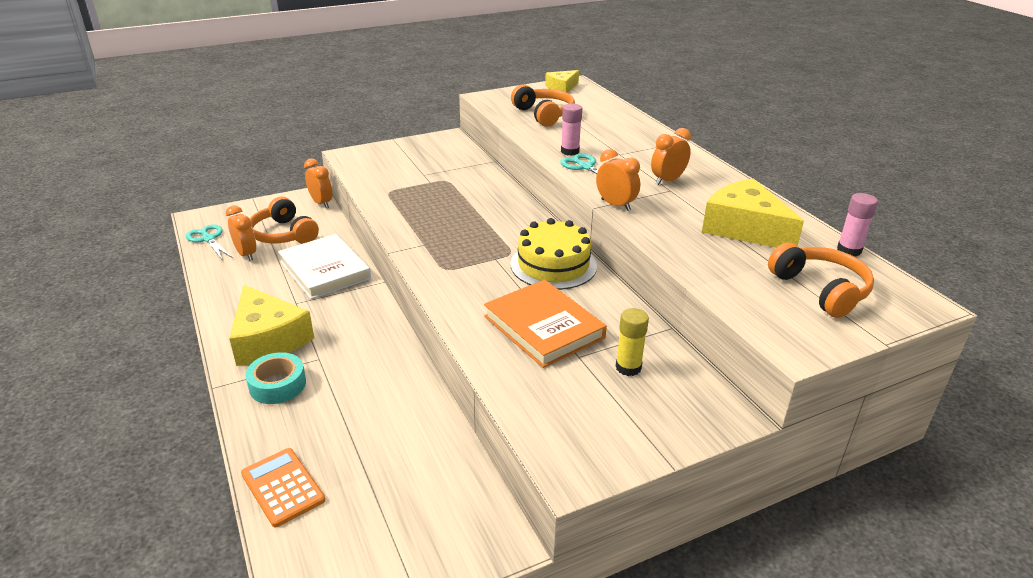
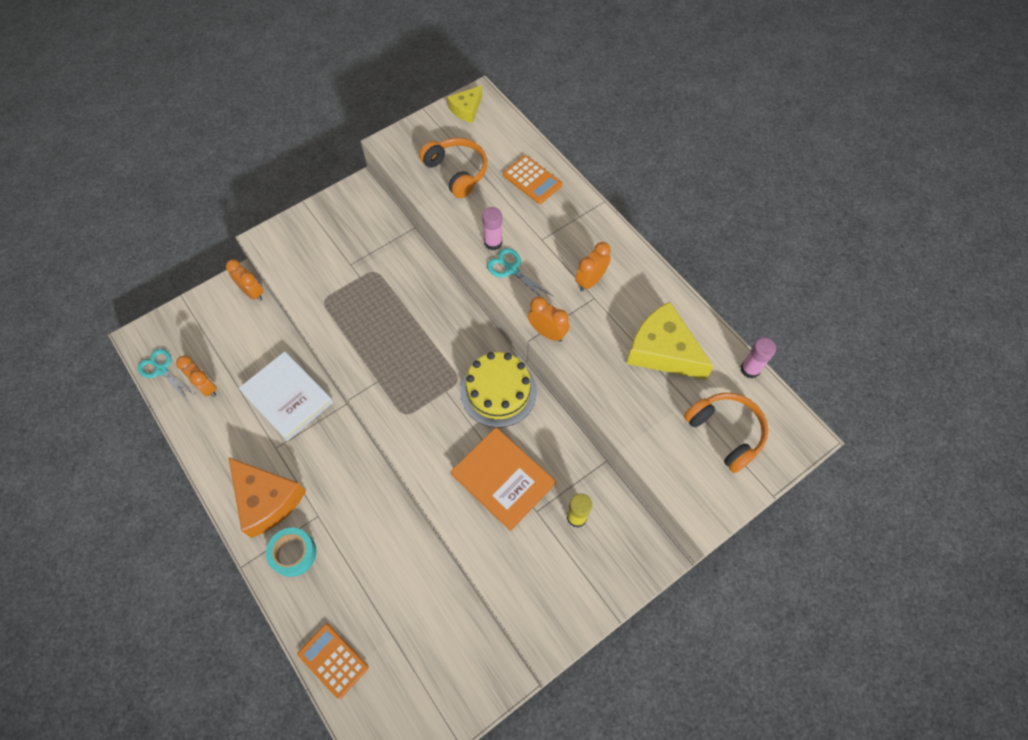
camera: 10 degrees left, 30 degrees up
(268, 339) = (267, 500): yellow cheese -> orange cheese
(284, 234) = (232, 350): orange headphones -> none
(616, 124) = (532, 180): none -> orange calculator

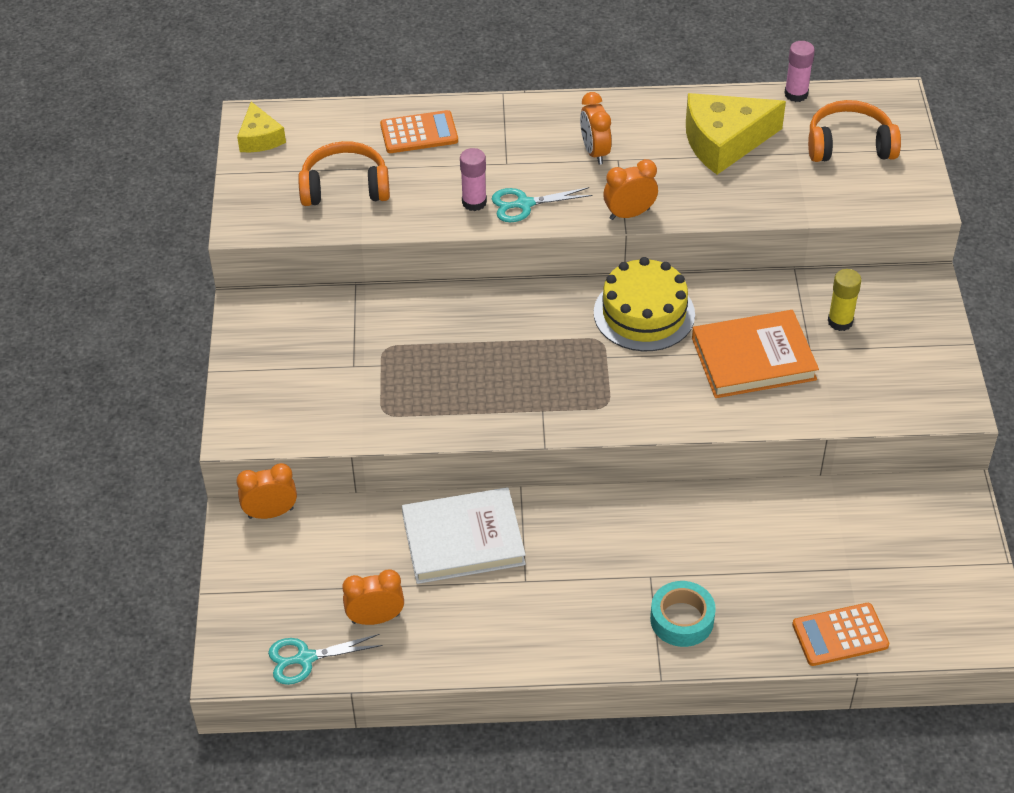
camera: 55 degrees left, 15 degrees down
(267, 500) = (591, 618): orange cheese -> none

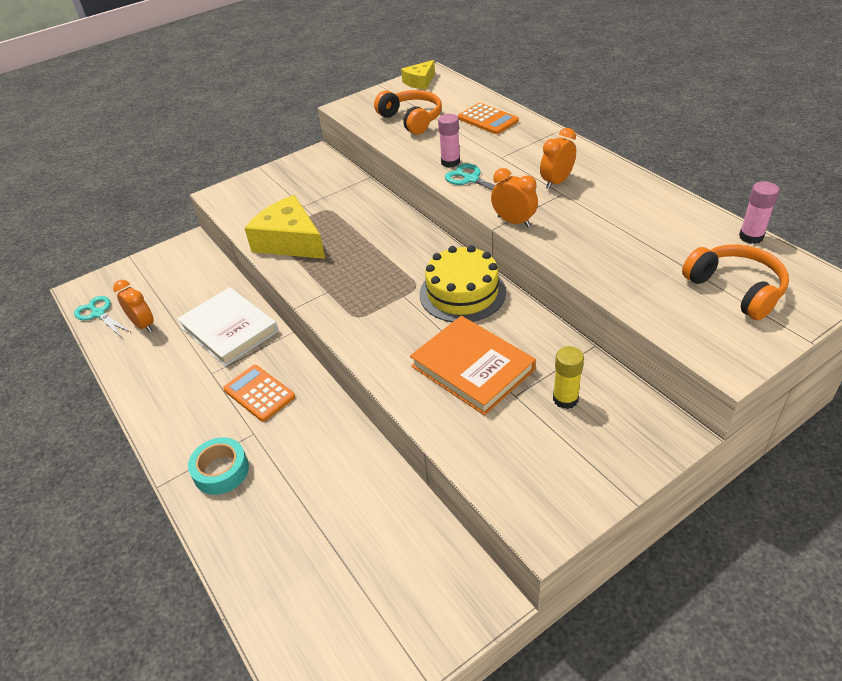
camera: 60 degrees right, 5 degrees down
(271, 513) = (202, 250): orange clock -> none
(724, 142) = (646, 228): yellow cheese -> yellow cheese (290, 241)
(840, 635) = (260, 584): orange calculator -> orange calculator (259, 393)

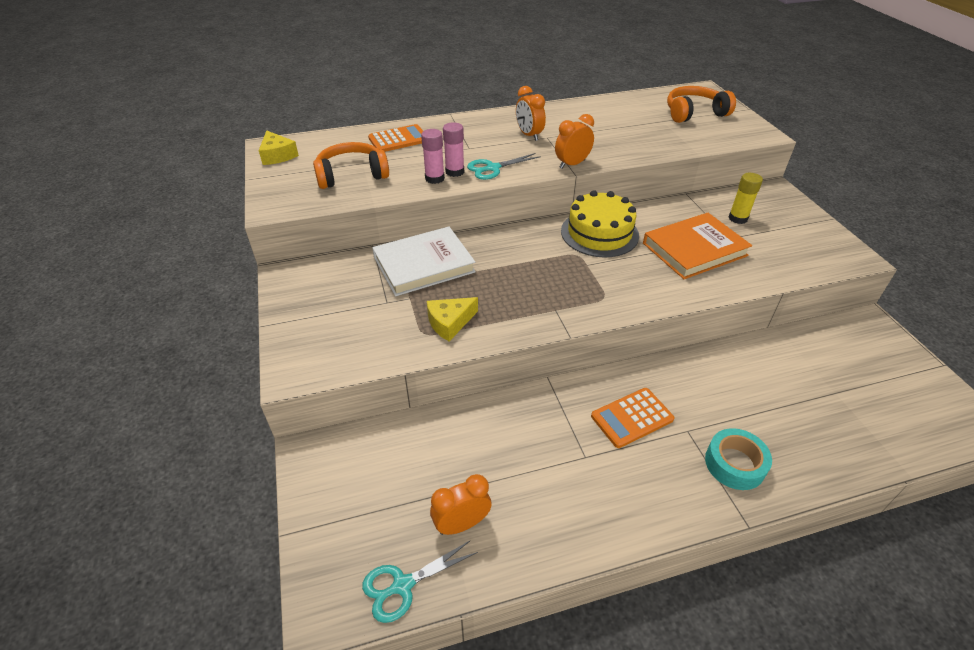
camera: 75 degrees left, 0 degrees up
(229, 329) = (517, 430): white book -> white book (424, 265)
(290, 241) = (449, 323): yellow cheese -> yellow cheese, size x0.56
(751, 237) = (642, 94): pink glue stick -> pink glue stick (434, 178)

